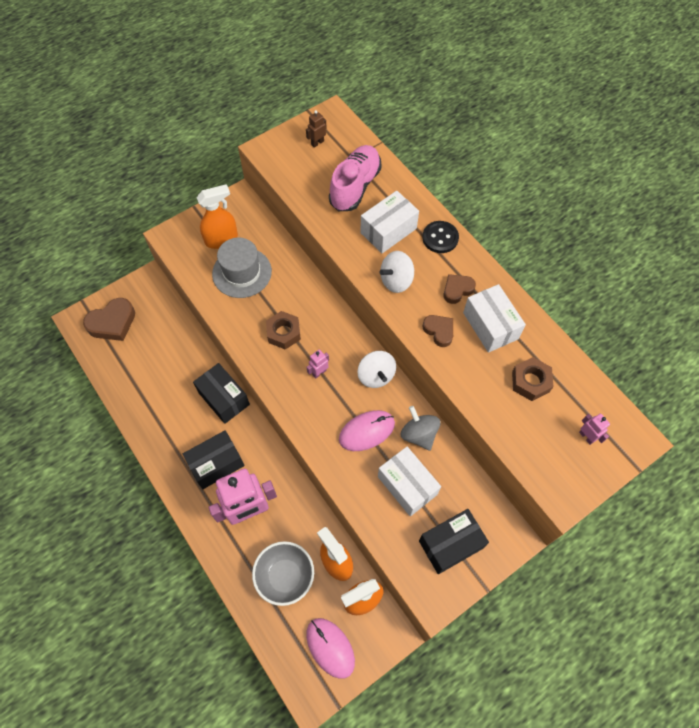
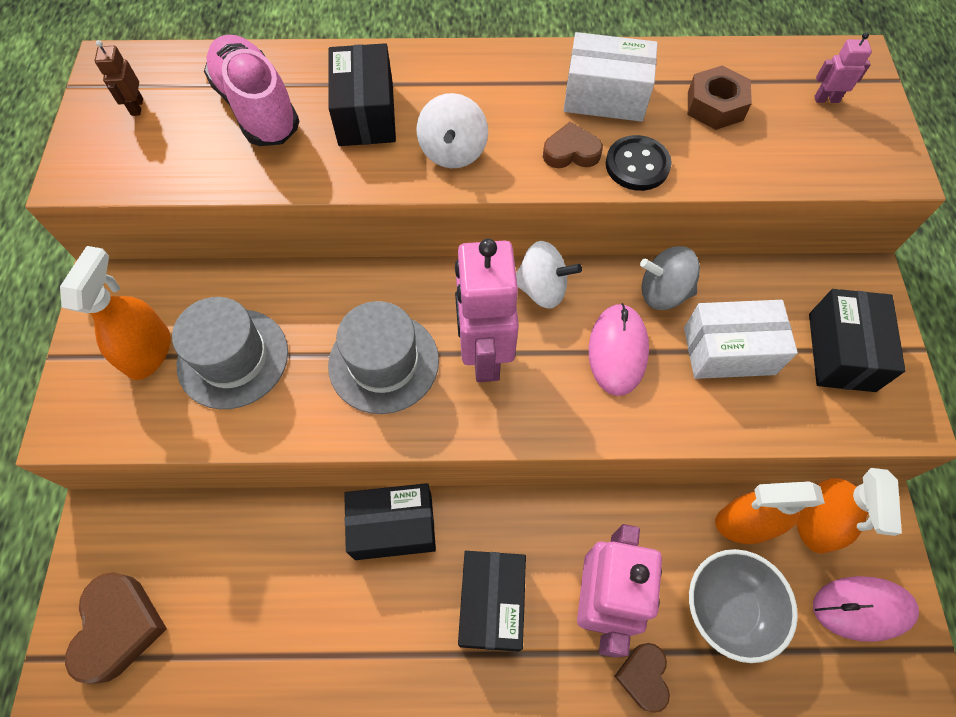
camera: 55 degrees left, 0 degrees up
(283, 333) = (383, 362): brown nut -> grey hat
(319, 372) = (484, 355): pink robot -> pink robot, size x2.41
(388, 231) = (366, 114): white box -> black box
(440, 238) = (430, 69): black button -> black button (637, 165)
(457, 290) = (524, 98): brown heart -> brown heart (643, 676)

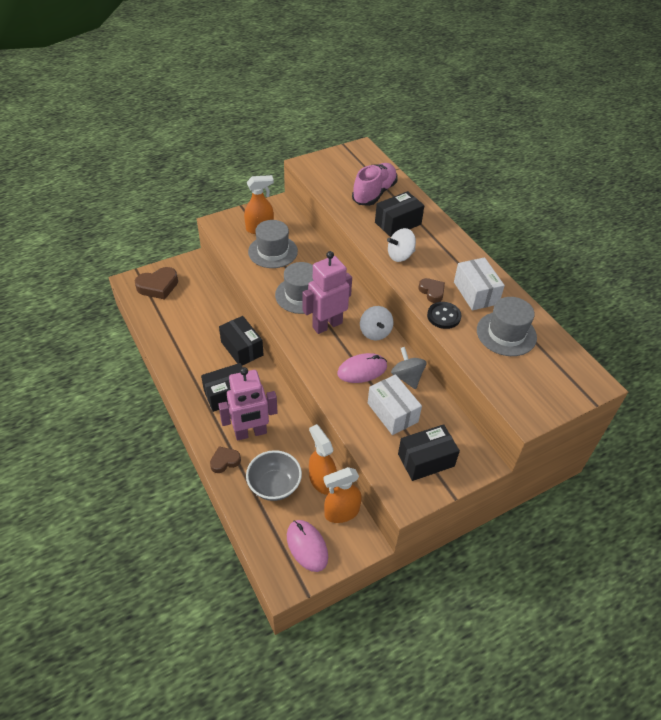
camera: 60 degrees right, 15 degrees down
(137, 107) = (347, 164): brown robot -> none
(715, 106) = (506, 334): brown nut -> grey hat
(826, 99) = (552, 376): pink robot -> none

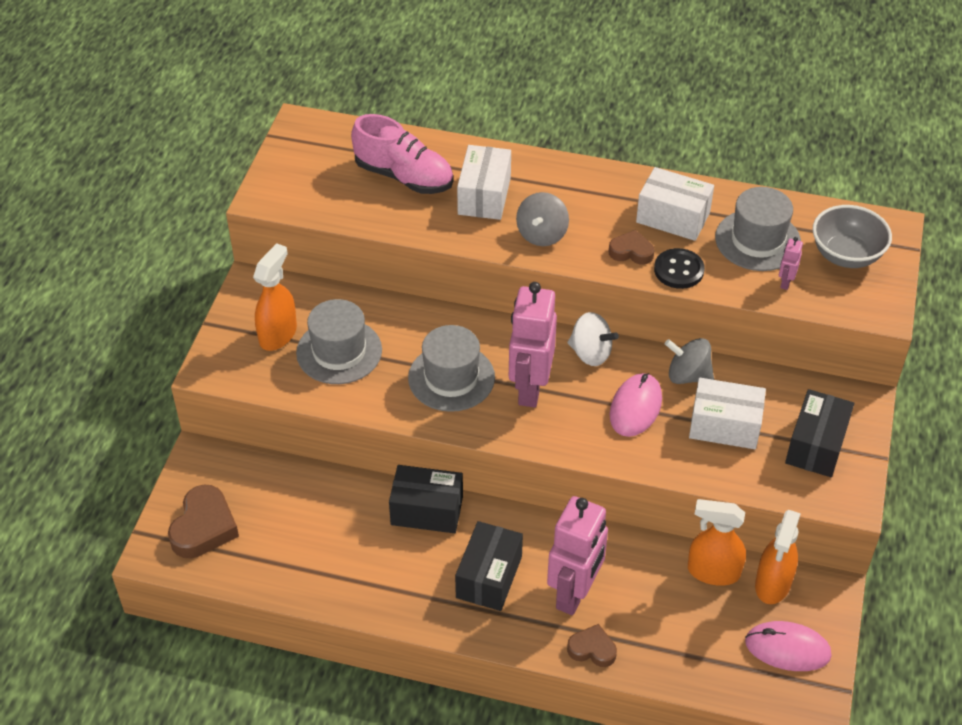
camera: 45 degrees left, 0 degrees up
(225, 461) = (592, 649): brown heart -> brown heart turned 90 degrees clockwise
(274, 485) = (676, 623): grey bowl -> grey bowl (846, 255)
(374, 193) = (404, 176): pink shoe -> pink shoe turned 135 degrees clockwise
(398, 223) = (484, 196): black box -> white box
(400, 255) = (542, 234): white spinning top -> grey spinning top
(492, 362) = (785, 282): none -> pink robot

